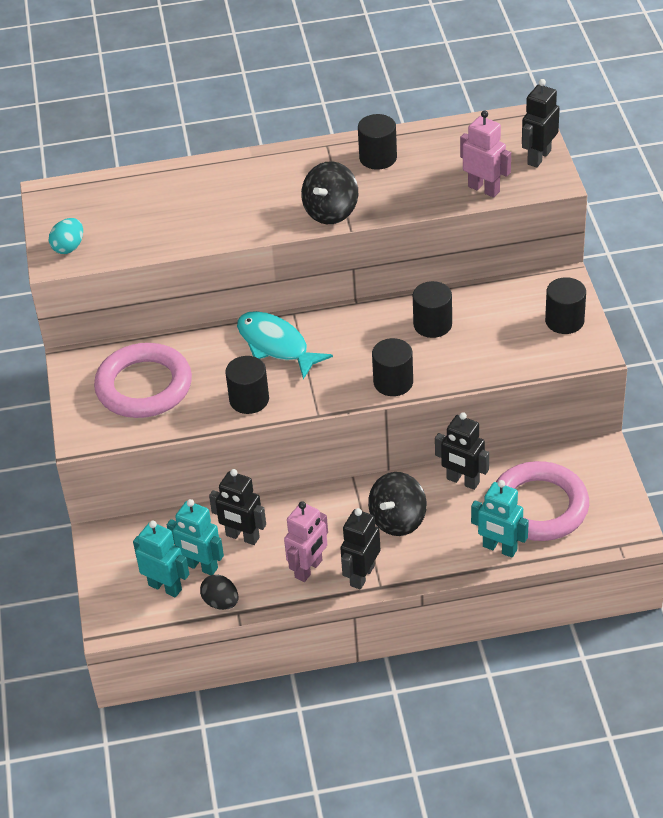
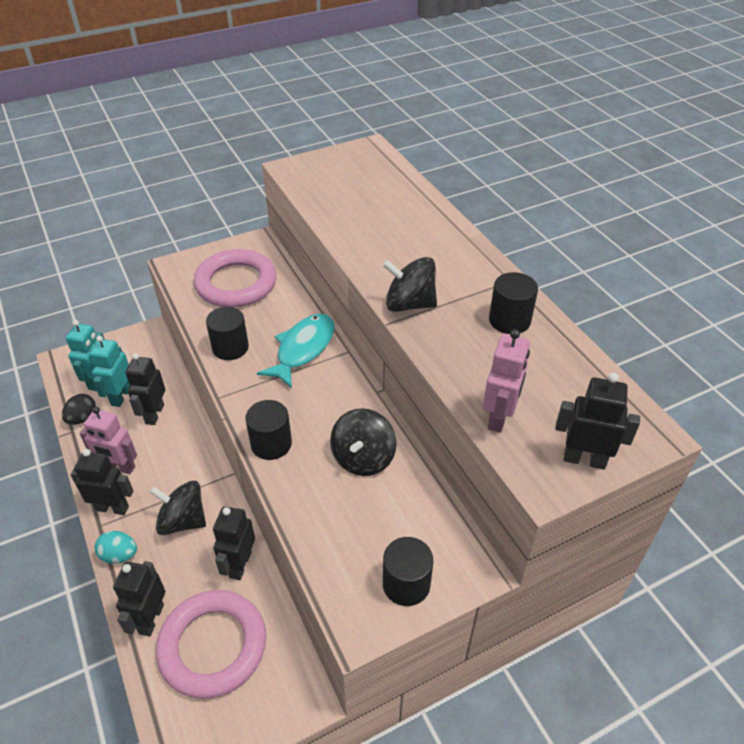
camera: 70 degrees right, 0 degrees up
(69, 247) = (307, 170): turquoise egg -> turquoise egg (119, 555)
(432, 324) = (363, 458): black cylinder -> black spinning top
(499, 548) = (151, 619): turquoise robot -> black robot

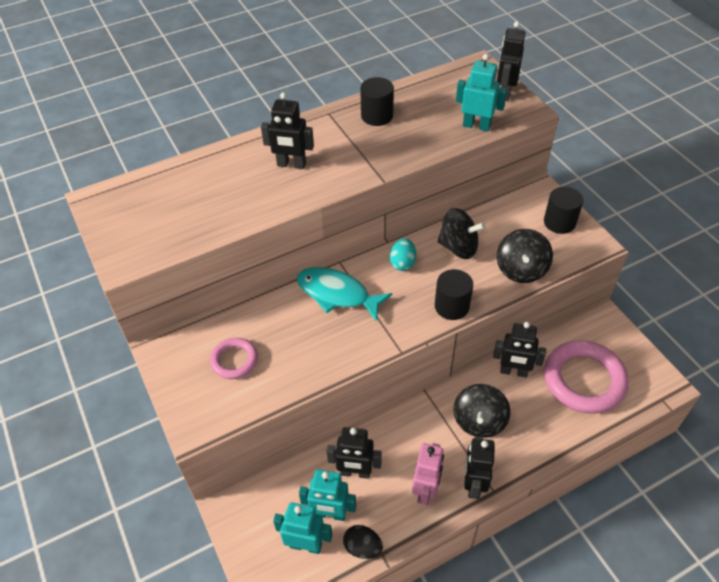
camera: 90 degrees left, 5 degrees up
(119, 555) = (521, 465): turquoise egg -> turquoise egg (402, 263)
(151, 619) = (573, 427): black robot -> black robot (291, 164)
(230, 347) = (335, 351): black cylinder -> none
(236, 283) = (234, 360): pink ring -> pink ring, size x0.52
(409, 304) = (359, 168): black spinning top -> black spinning top (521, 270)
(499, 417) = (476, 126): pink robot -> turquoise robot

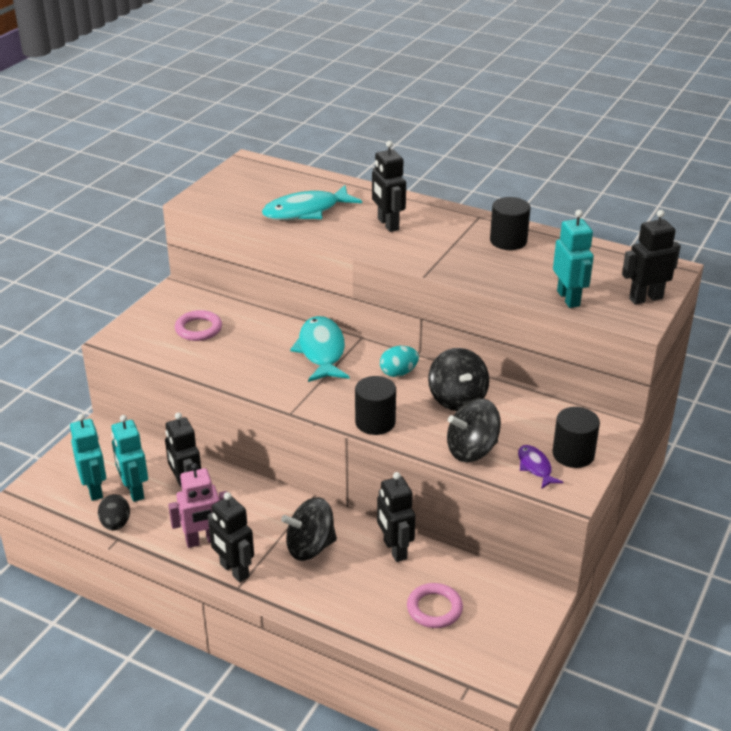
camera: 55 degrees right, 15 degrees down
(221, 201) = (306, 211): none -> turquoise fish
(473, 484) = (234, 570): black robot -> black robot turned 105 degrees counterclockwise
(560, 247) = (535, 467): none -> purple fish
(584, 380) = (434, 609): pink ring -> pink ring, size x0.52

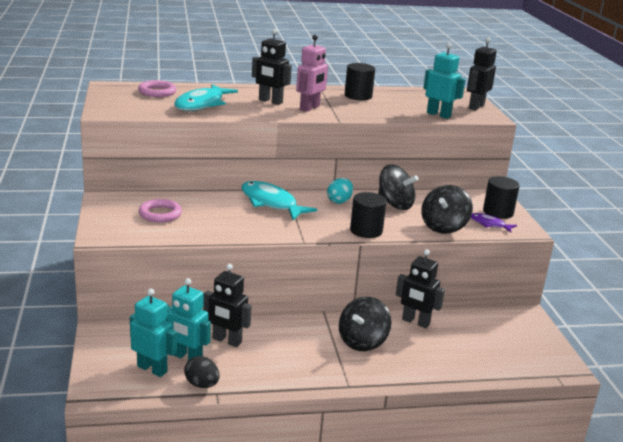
camera: 40 degrees left, 10 degrees down
(203, 541) = (284, 368): pink robot -> pink robot (310, 108)
(234, 570) = (331, 376): black robot -> none
(434, 609) = (482, 344): pink ring -> pink ring (157, 92)

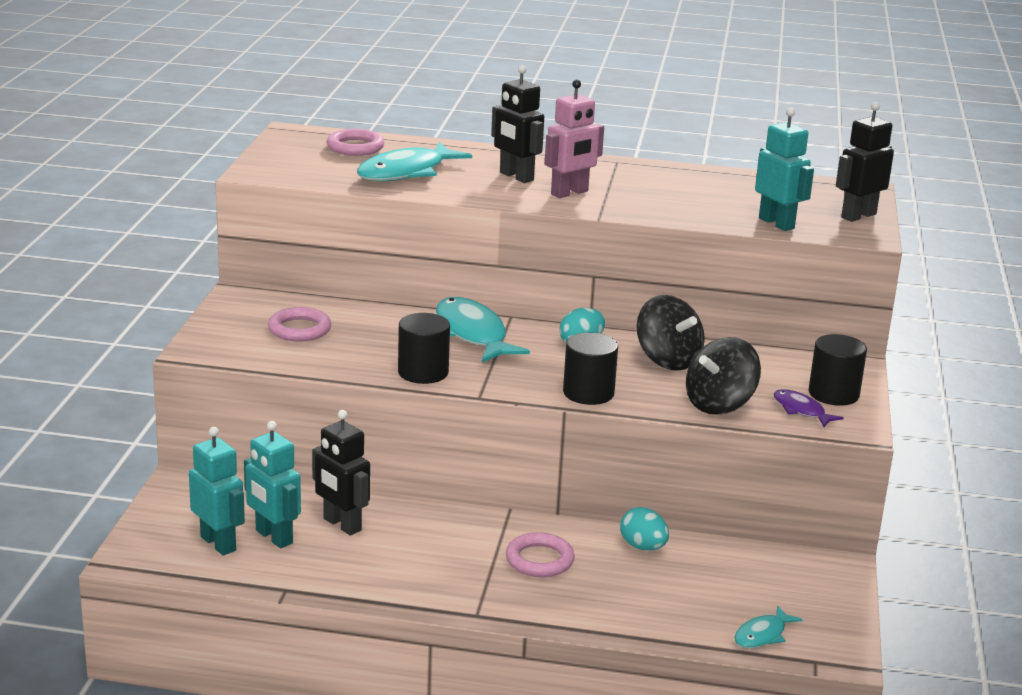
camera: 20 degrees right, 0 degrees up
(202, 384) = (272, 575): black egg -> none
(358, 96) = (668, 180): black cylinder -> black cylinder (423, 372)
(362, 342) = (539, 560): black spinning top -> pink ring
(415, 322) = (643, 547): black robot -> turquoise egg
(517, 365) = (762, 635): none -> turquoise fish

